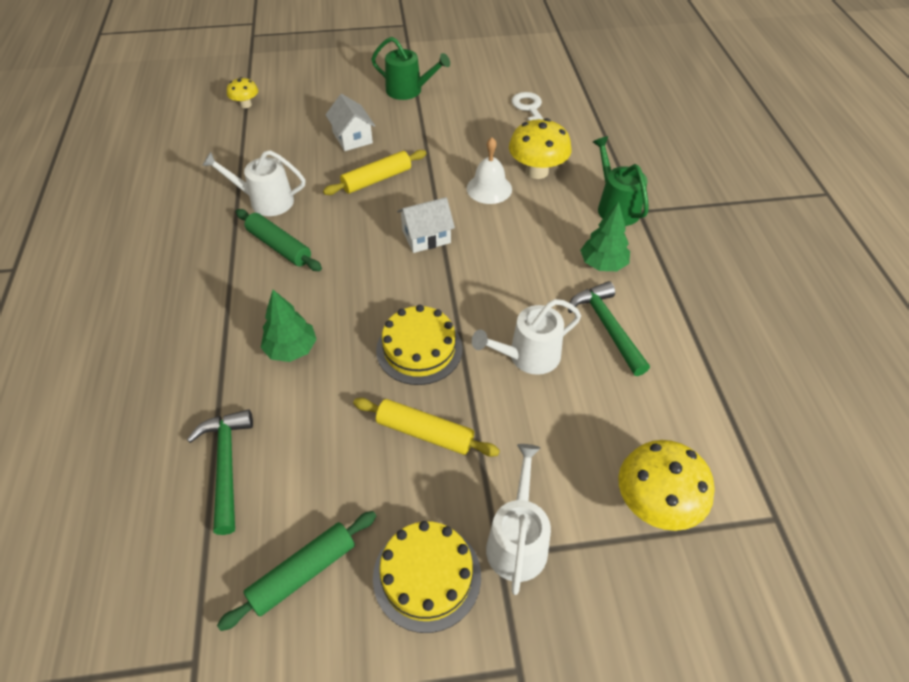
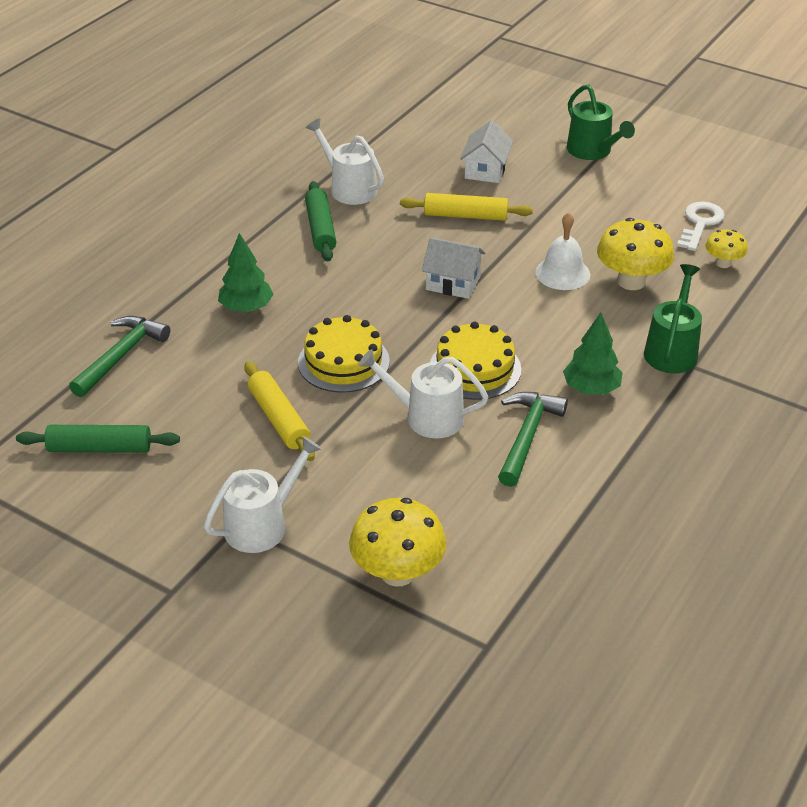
camera: 40 degrees right, 10 degrees down
(246, 105) = (422, 99): yellow mushroom -> yellow mushroom (723, 263)
(427, 576) = (175, 502): yellow cake -> yellow cake (475, 368)

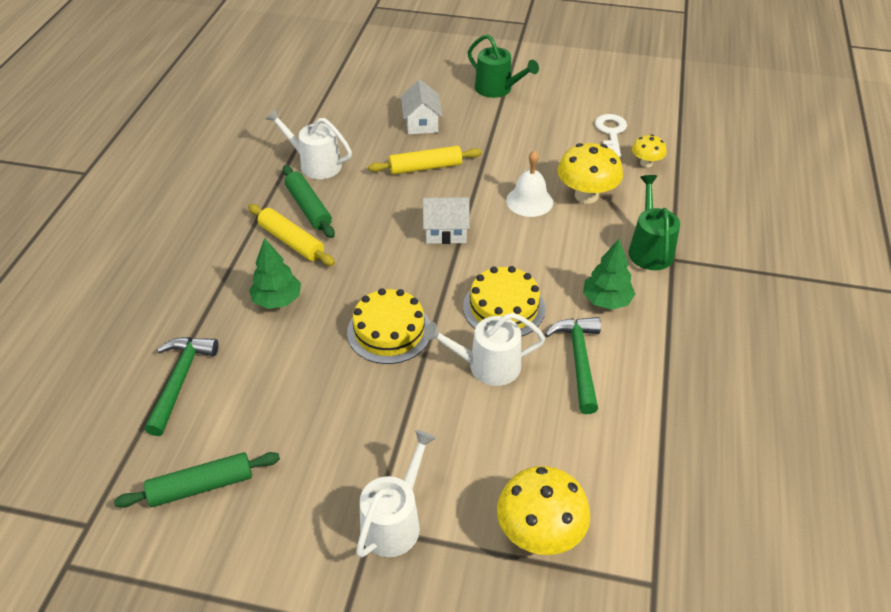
camera: 20 degrees left, 5 degrees up
(279, 419) = (358, 405): yellow rolling pin -> yellow rolling pin (291, 241)

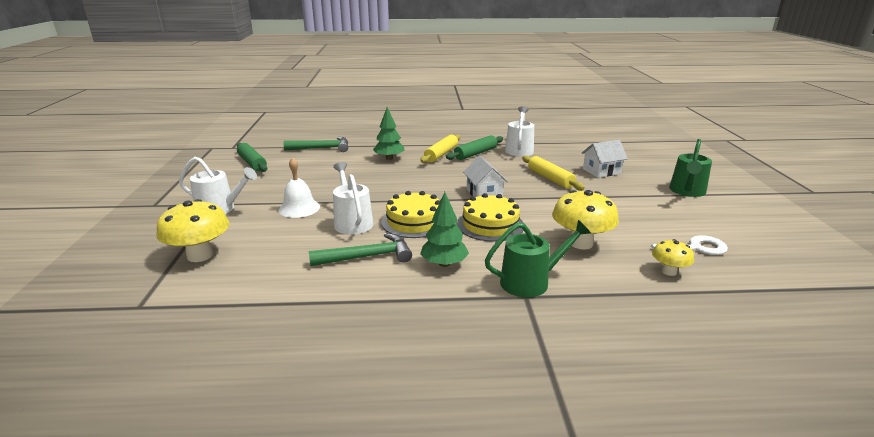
camera: 75 degrees right, 20 degrees down
(389, 331) = (375, 188): yellow cake -> yellow cake (490, 225)
(529, 201) = (548, 219): white bell -> white bell (299, 208)

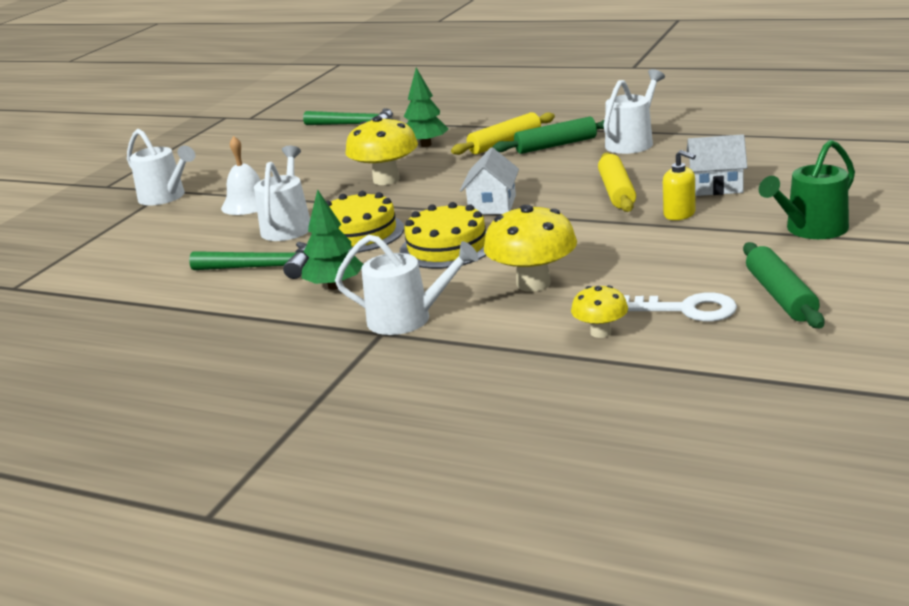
camera: 30 degrees right, 0 degrees up
(200, 255) = (103, 246): yellow mushroom -> yellow mushroom (386, 180)
(252, 163) = (252, 141): green rolling pin -> green rolling pin (780, 296)
(530, 282) = (407, 319): green watering can -> white watering can
(605, 189) = (679, 214): none -> yellow soap dispenser

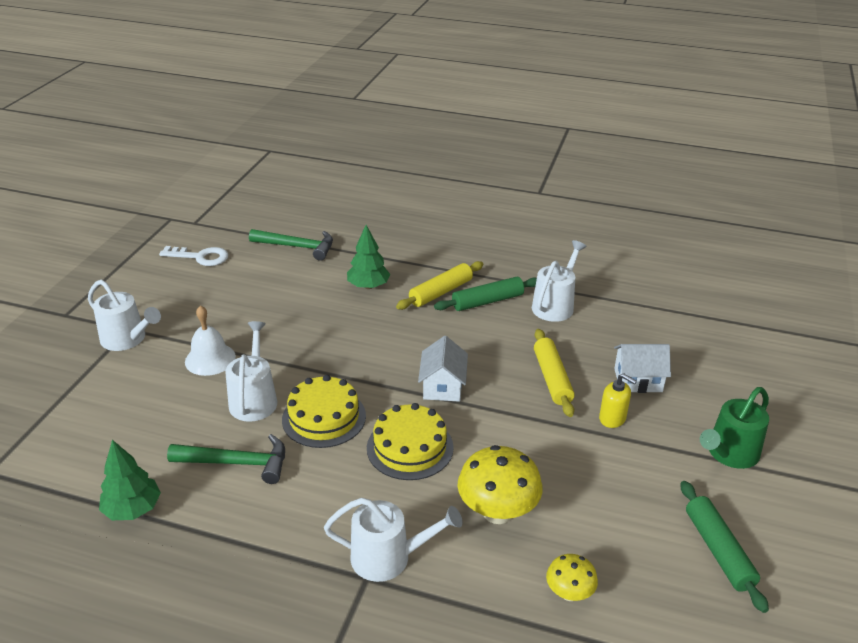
camera: 10 degrees left, 10 degrees up
(334, 286) = (312, 499): green tree -> green tree (133, 509)
(386, 180) = (338, 336): yellow mushroom -> none
(687, 309) = (640, 564): white key -> white key (200, 257)

